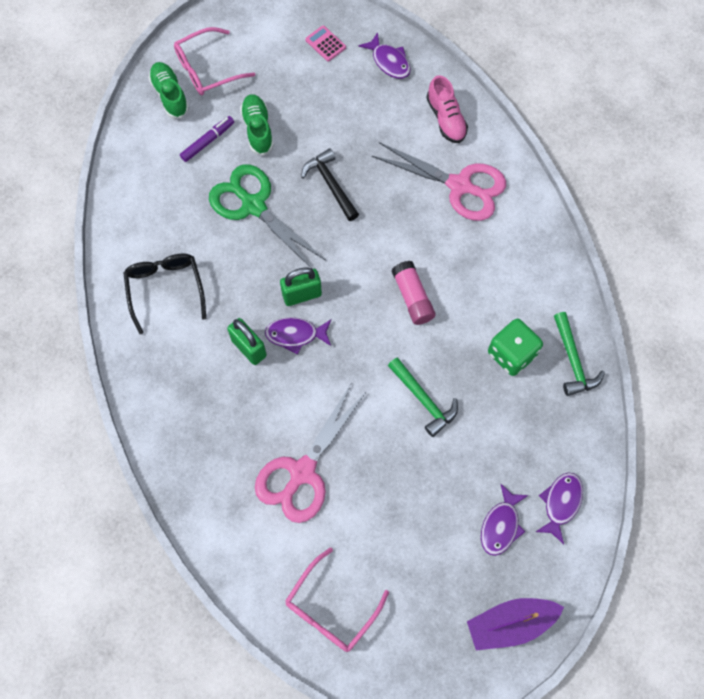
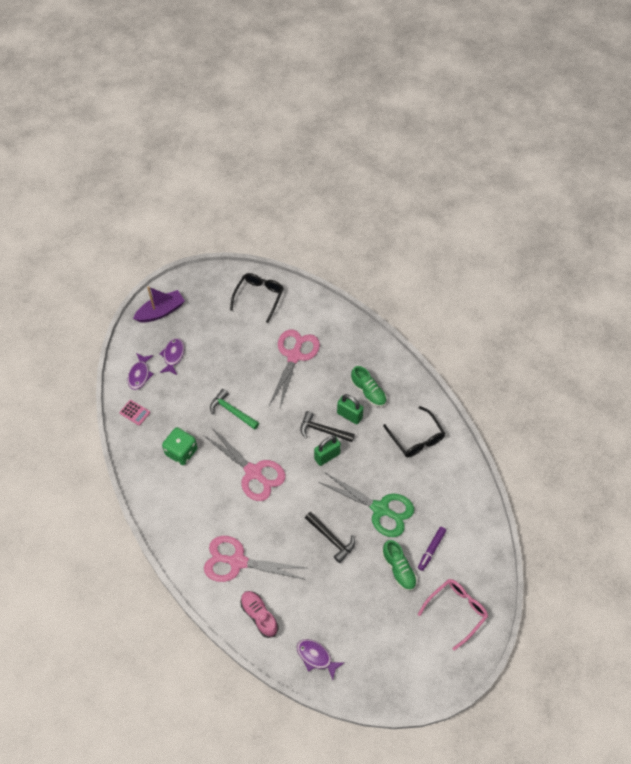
camera: 165 degrees right, 10 degrees down
(170, 95) = (475, 580): green shoe -> green shoe (368, 392)
(295, 334) = (323, 430): purple fish -> black hammer
(325, 44) = (372, 660): pink calculator -> pink calculator (134, 413)
(331, 609) = (259, 297): pink glasses -> black glasses
(412, 297) = (253, 472): pink glue stick -> pink scissors
(573, 360) = (141, 457): green hammer -> none

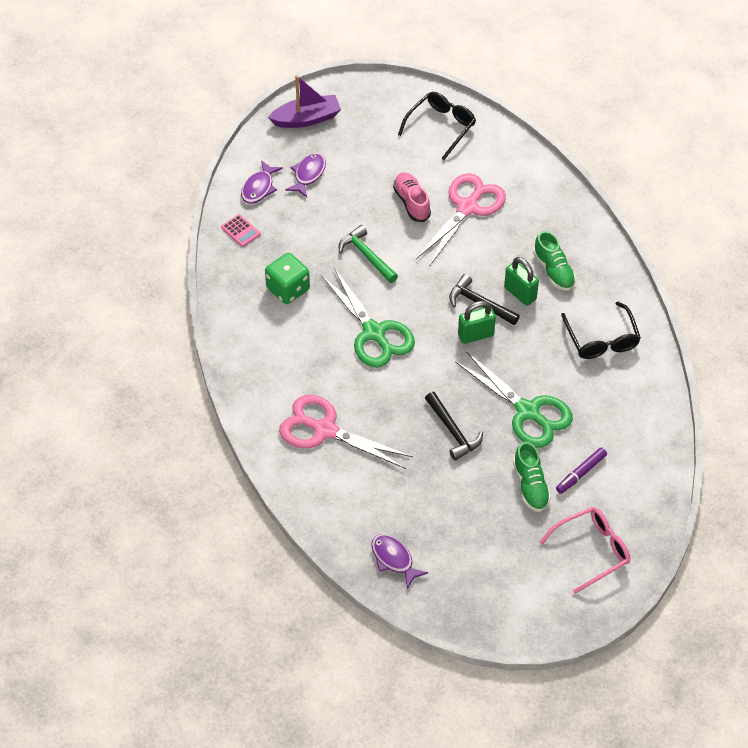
camera: 15 degrees right, 5 degrees down
(253, 472) = (374, 333): pink scissors -> green scissors
(259, 615) = (335, 496): pink shoe -> pink shoe (412, 202)

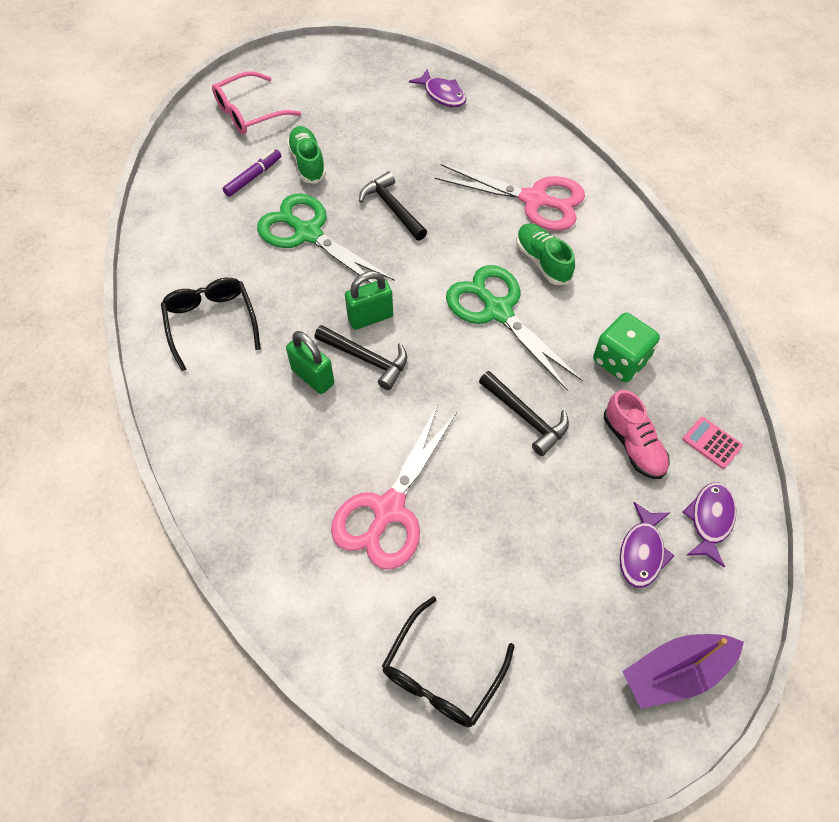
camera: 175 degrees right, 5 degrees up
(366, 256) = (526, 417): green hammer -> black hammer
(412, 202) = (474, 512): pink shoe -> pink shoe (633, 444)
(553, 271) = (265, 414): green shoe -> green shoe (542, 261)

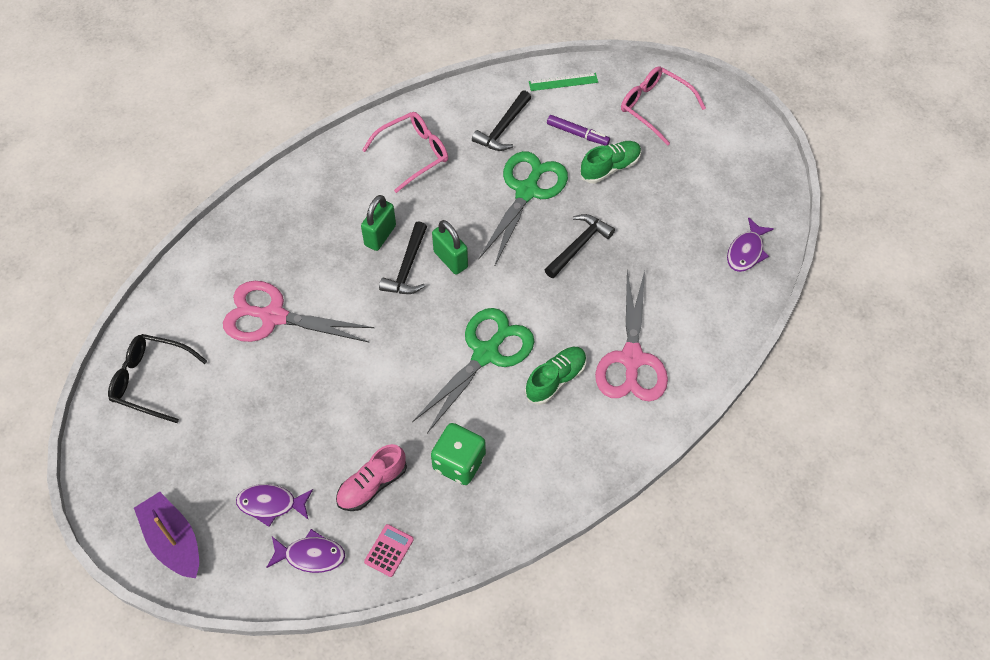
camera: 75 degrees right, 0 degrees up
(179, 172) = (563, 82): none -> green ruler
(211, 322) = (413, 154): black glasses -> pink glasses
(526, 417) = (380, 396): black hammer -> black hammer (503, 128)

